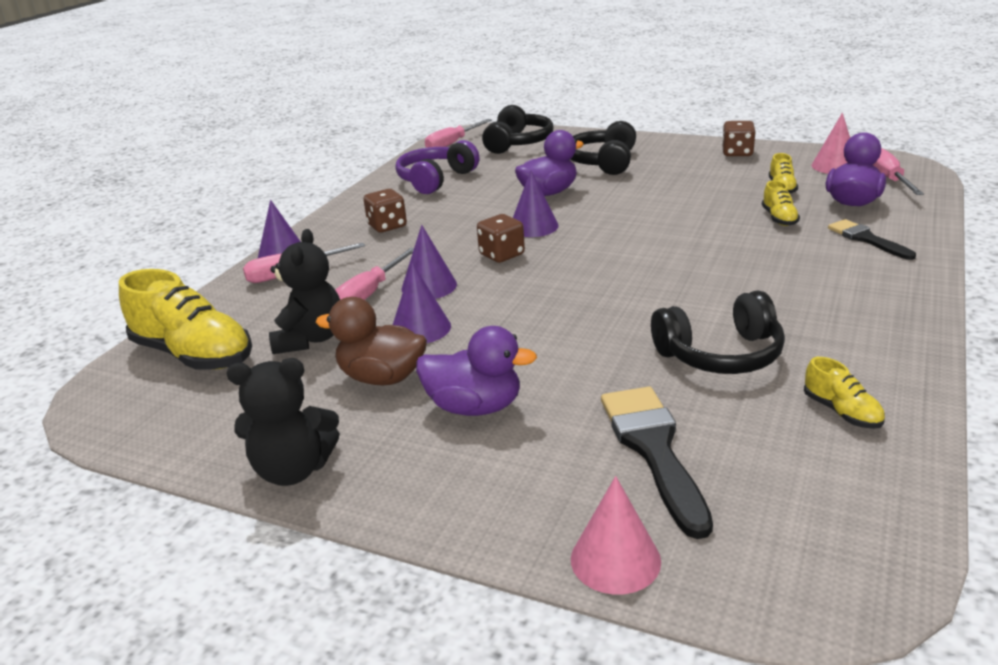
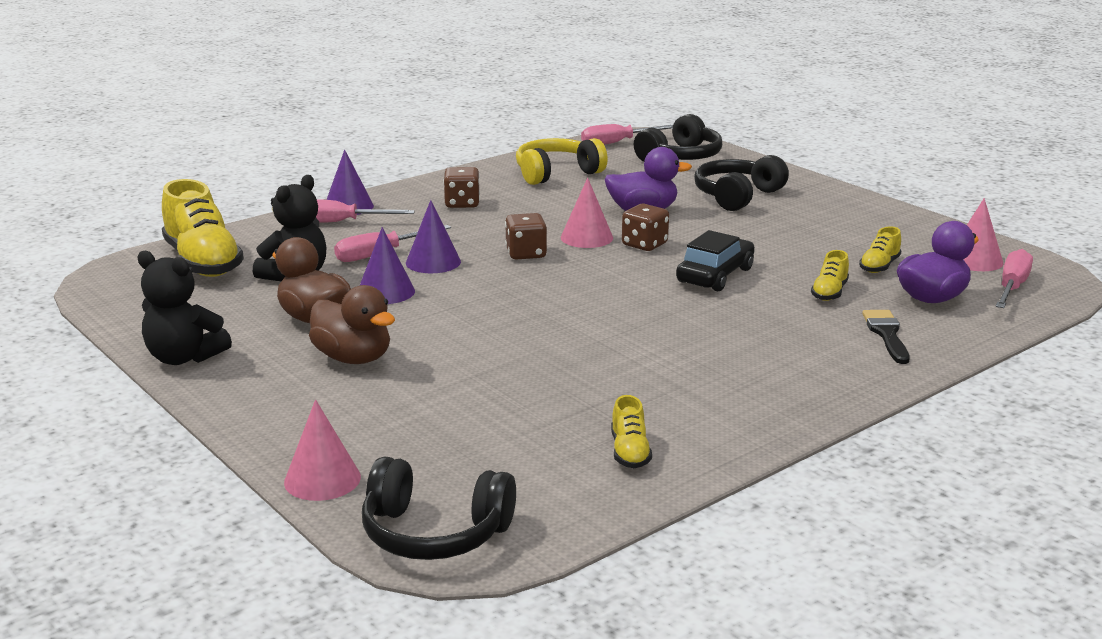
camera: 25 degrees right, 5 degrees down
(435, 180) = (556, 173): purple headphones -> yellow headphones
(474, 407) = (353, 358): purple duck -> brown duck
(533, 226) = (586, 237): purple cone -> pink cone
(653, 449) = (444, 427): black brush -> none
(678, 229) = (715, 275): none -> black car
(721, 355) = (595, 383): black headphones -> black headphones (434, 533)
(737, 153) = (889, 221): brown dice -> brown dice (644, 244)

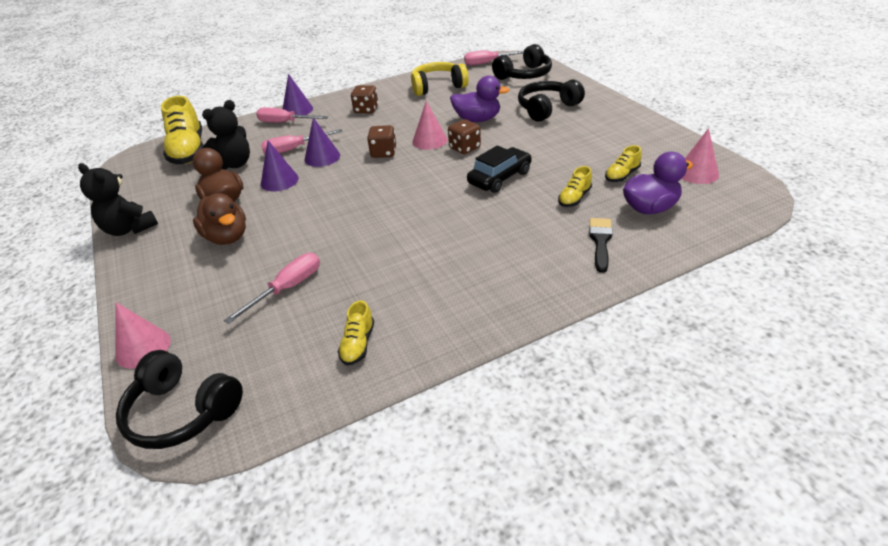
camera: 15 degrees right, 15 degrees up
(1012, 287) = (717, 201): pink screwdriver -> pink screwdriver (287, 288)

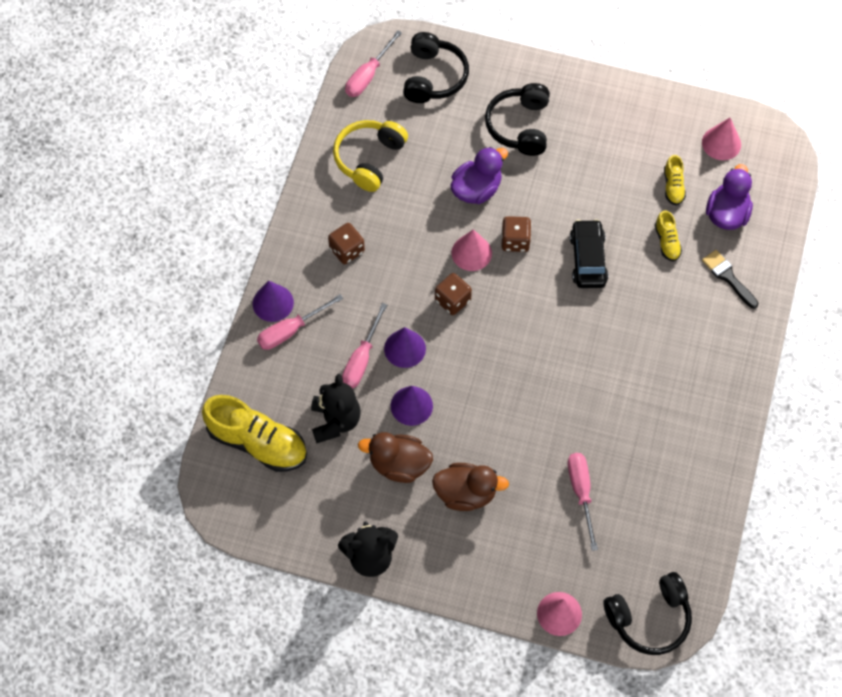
camera: 50 degrees left, 25 degrees up
(358, 344) = (683, 489): yellow shoe -> none

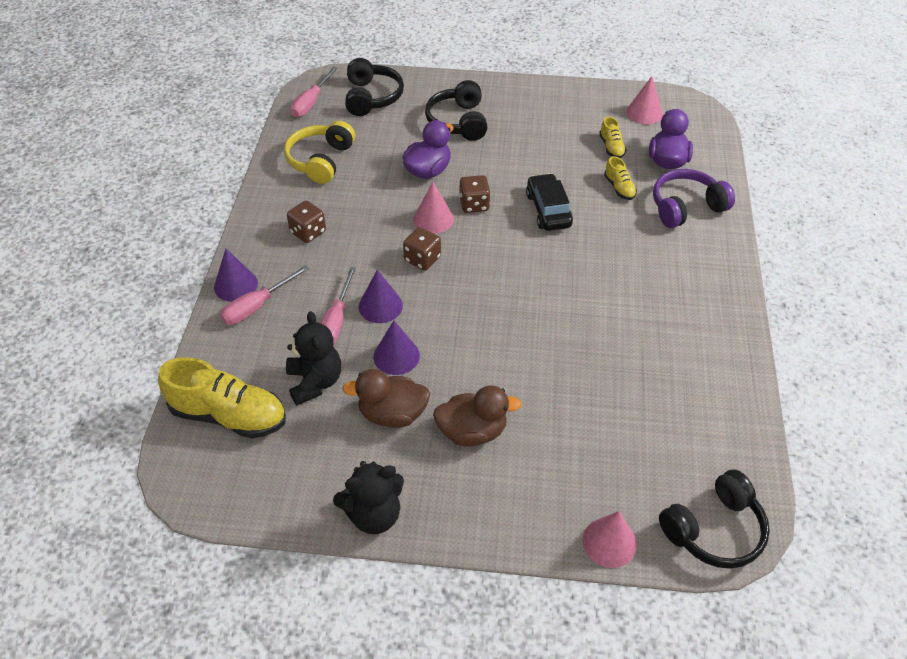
camera: 10 degrees left, 15 degrees down
(581, 492) = (599, 412): pink screwdriver -> none
(728, 277) = (686, 207): black brush -> purple headphones

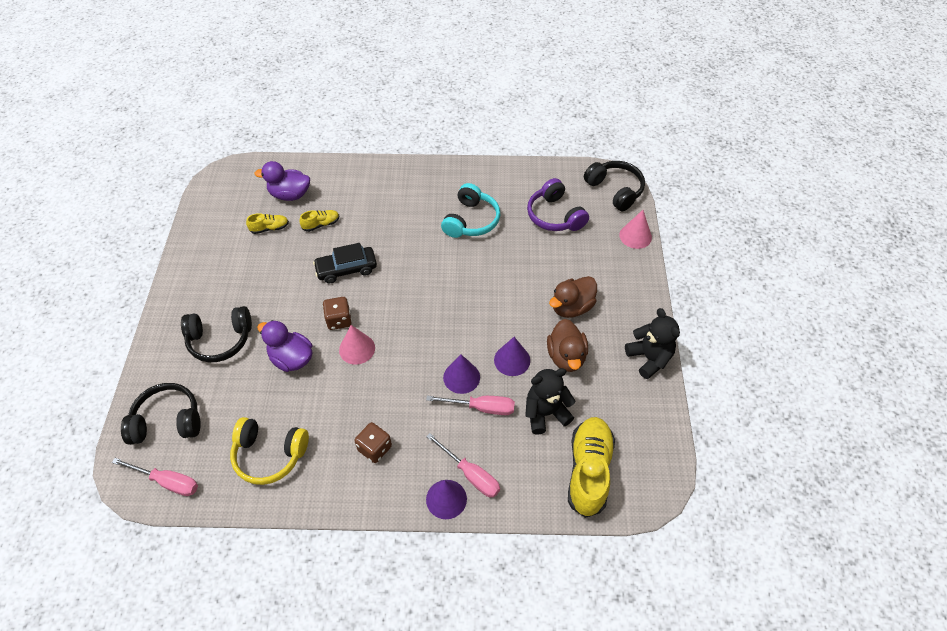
camera: 95 degrees left, 5 degrees up
(422, 259) = (406, 352): brown dice -> none
(472, 431) = (571, 307): brown duck -> brown duck turned 120 degrees counterclockwise
(633, 331) = (471, 220): none -> turquoise headphones
(644, 113) = (225, 206): pink cone -> none
(686, 207) = (344, 187): purple headphones -> purple headphones (554, 216)

